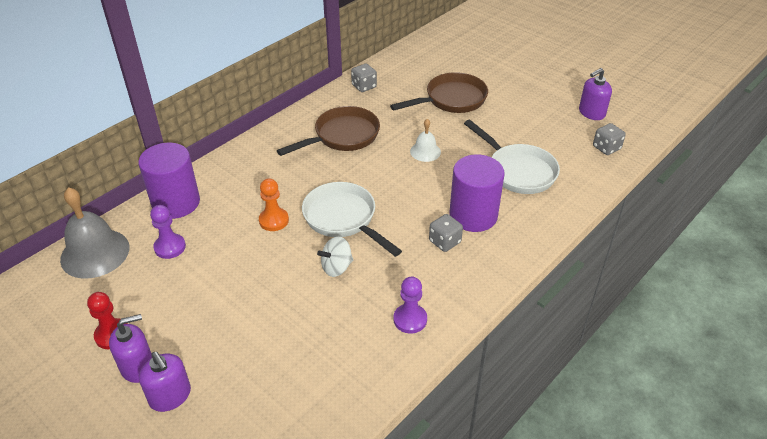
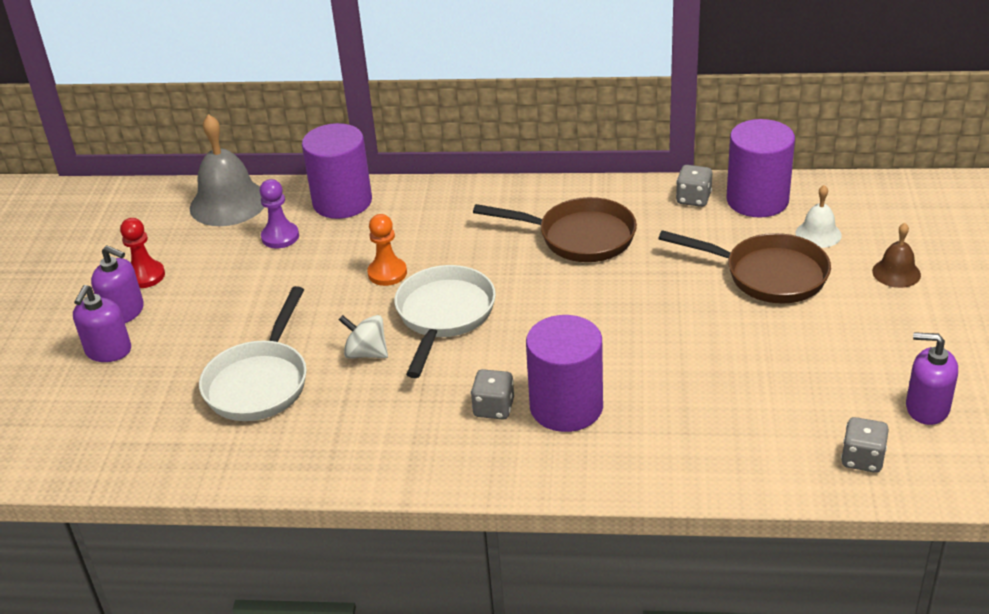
camera: 55 degrees right, 5 degrees down
(392, 71) = (757, 200): none -> purple cylinder
(410, 319) = (345, 446): purple pawn -> none
(425, 151) = (635, 309): white bell -> white bell (818, 234)
(495, 68) = (896, 273): none -> brown bell
(518, 171) = (699, 402): white pan -> white pan (260, 382)

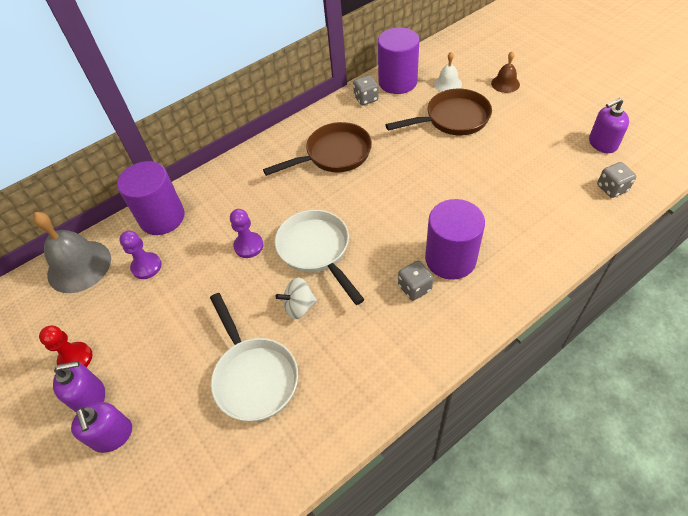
camera: 40 degrees left, 15 degrees up
(387, 273) = (248, 246): orange pawn -> purple pawn

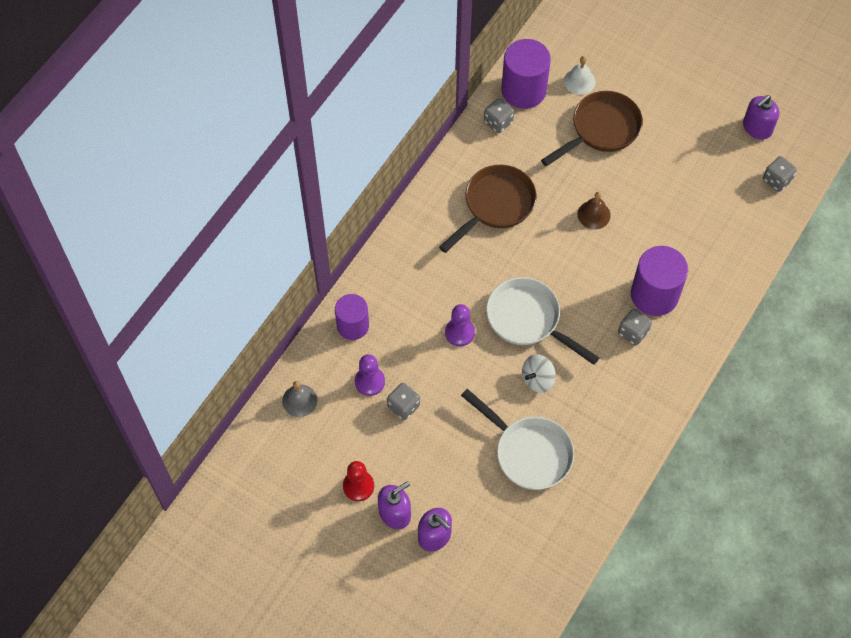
camera: 25 degrees left, 10 degrees up
(79, 266) = (299, 400): grey bell -> grey bell, size x0.54
(162, 217) = (353, 325): purple cylinder -> purple cylinder, size x0.66
(162, 296) = (403, 406): none -> grey dice
(505, 83) = (641, 68): brown bell -> brown bell (594, 214)

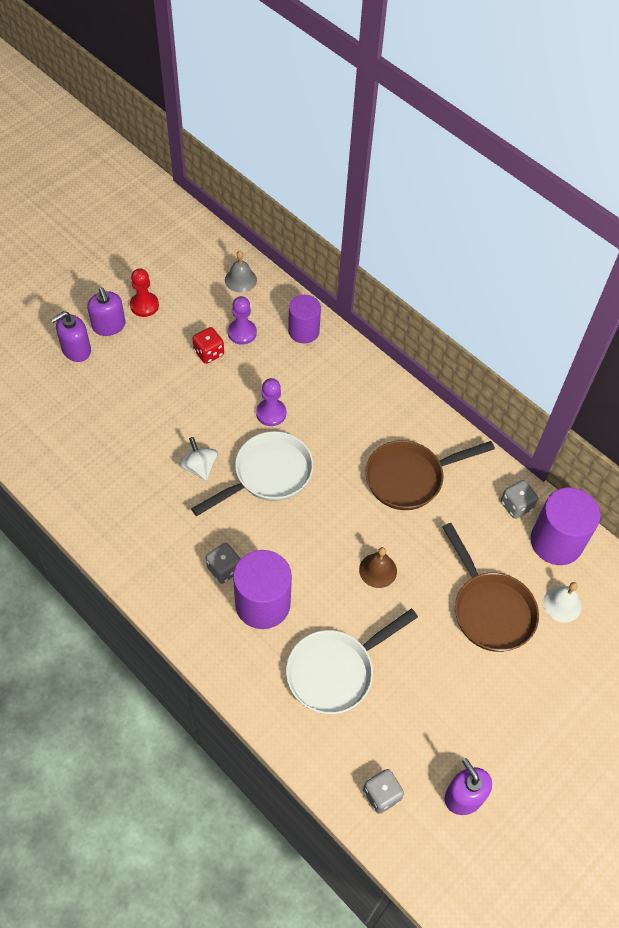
camera: 100 degrees right, 5 degrees down
(403, 406) = (209, 353): grey dice -> red dice
(495, 205) = (410, 478): brown pan -> brown pan turned 105 degrees clockwise
(528, 452) = (127, 441): white pan -> white pan (336, 671)

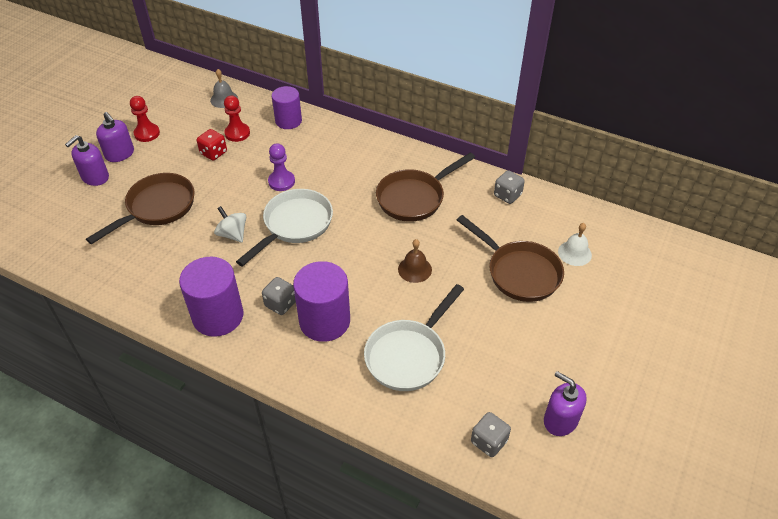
camera: 15 degrees left, 10 degrees down
(130, 409) = (157, 208): none -> brown pan
(242, 333) = (237, 133): purple pawn -> red pawn
(556, 542) = (550, 211): purple cylinder -> purple cylinder (218, 316)

